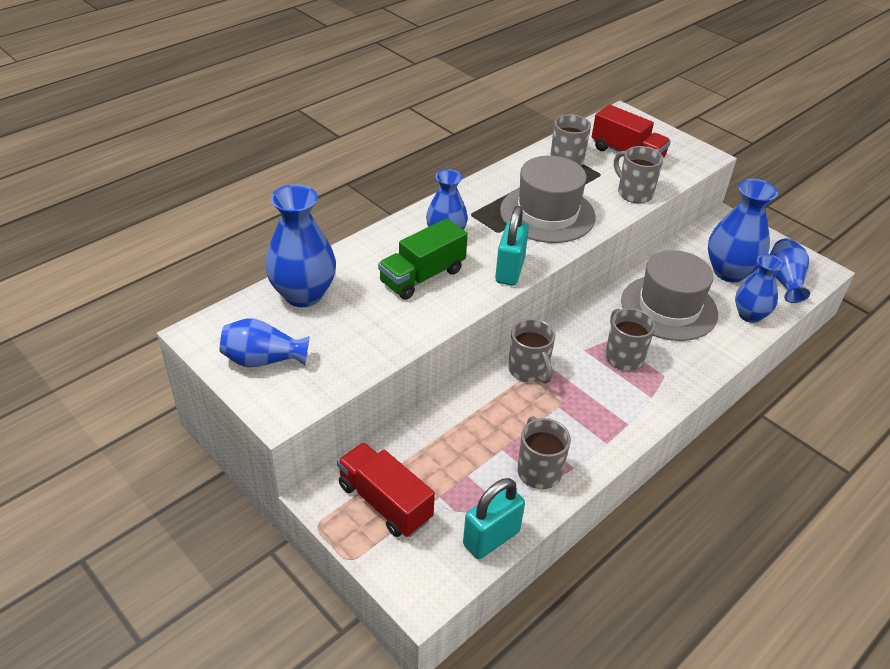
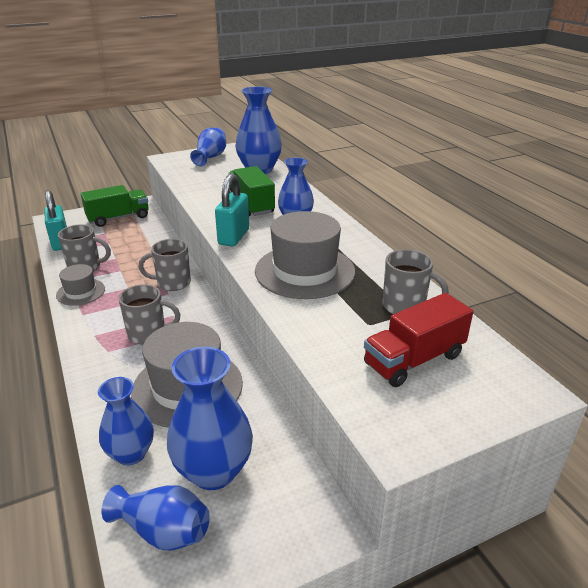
camera: 110 degrees right, 10 degrees down
(385, 502) = (118, 218): red truck -> green truck
(509, 271) = (234, 237): turquoise padlock -> turquoise padlock turned 75 degrees clockwise
(591, 446) = (80, 292): none -> grey hat
(634, 193) = (319, 337): grey mug -> none

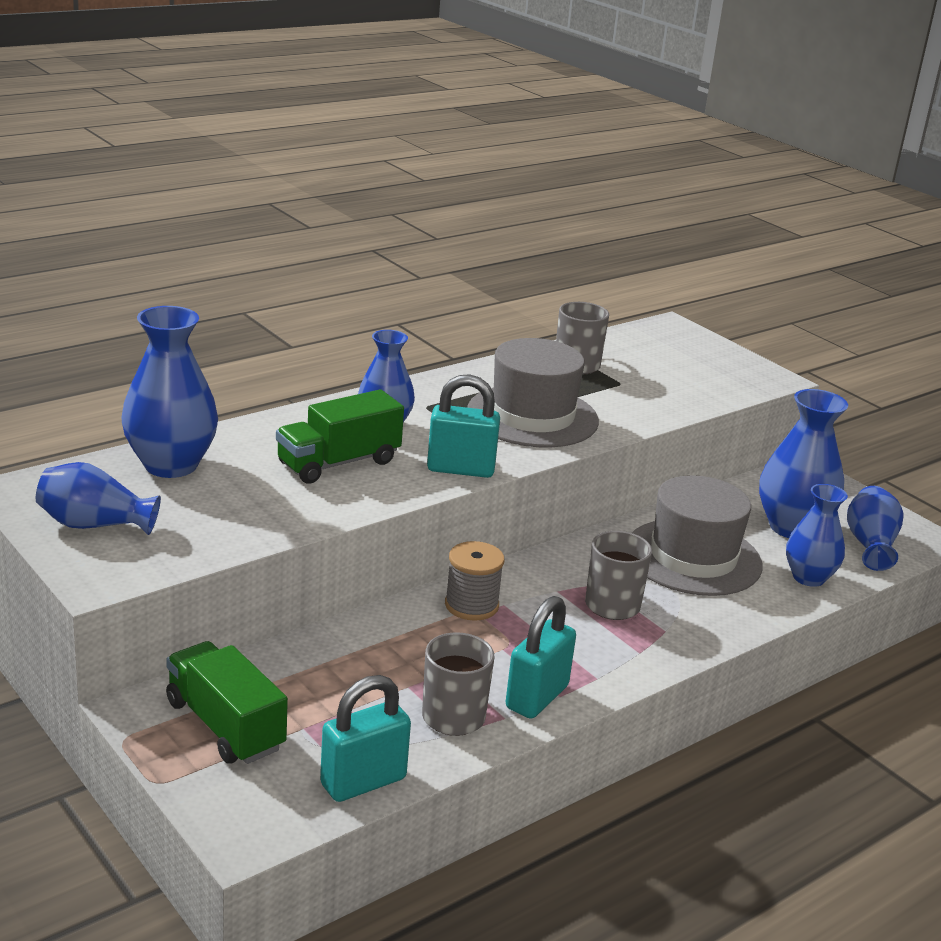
camera: 105 degrees left, 5 degrees down
(80, 292) = (536, 697): grey hat -> turquoise padlock
(172, 283) = (471, 605): grey mug -> grey spool
(414, 360) = (664, 366): red truck -> none

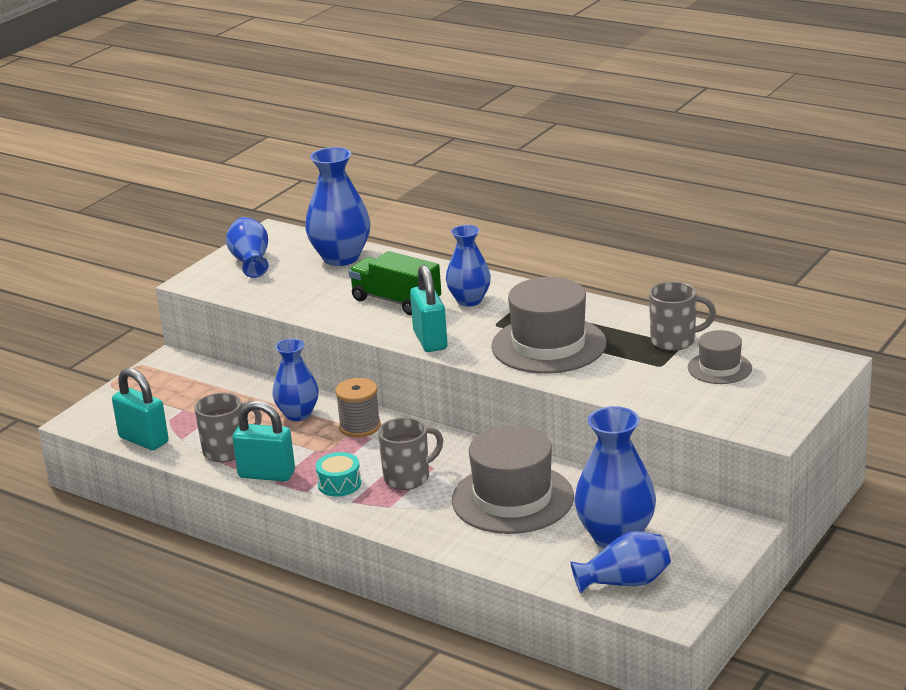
camera: 75 degrees right, 0 degrees up
(225, 725) = (170, 387): green truck -> none
(595, 651) = (339, 484): none -> turquoise drum
(646, 363) = (719, 368): none -> grey hat
(808, 577) = (532, 557): blue vase -> blue vase (298, 414)

